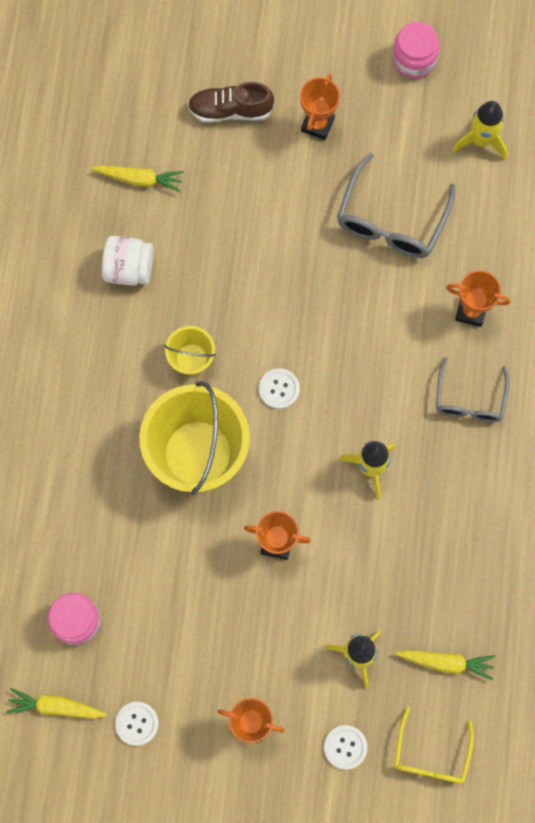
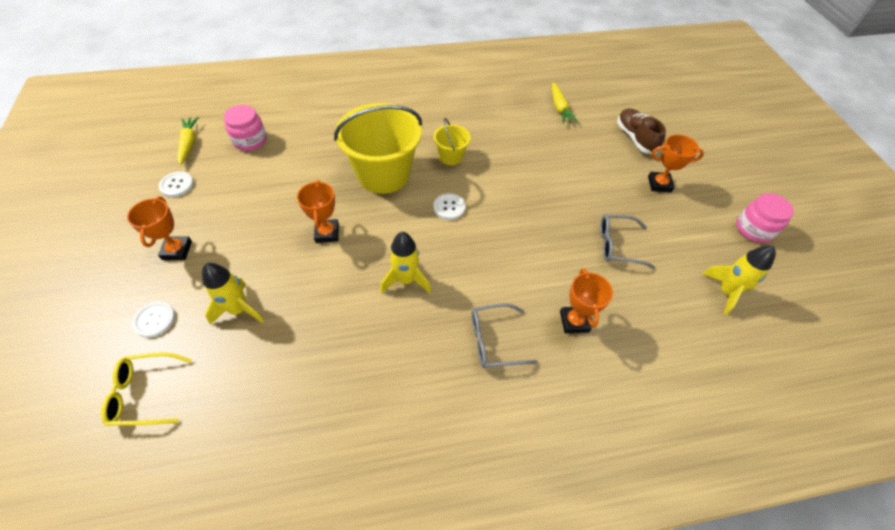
camera: 70 degrees right, 20 degrees down
(129, 269) = (498, 115): white jar -> none
(391, 220) = (617, 245): grey glasses -> grey glasses, size x0.66
(446, 662) = (238, 384): yellow carrot -> none

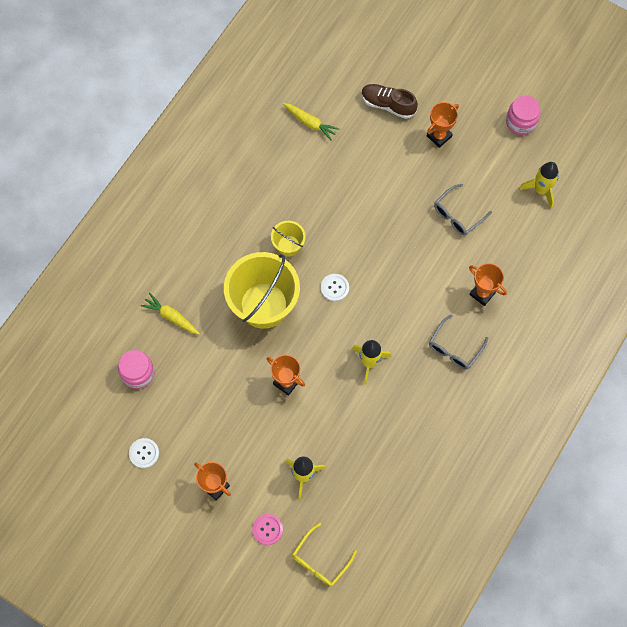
camera: 45 degrees left, 15 degrees up
(154, 320) = (267, 529): white button -> pink button
(189, 143) = (99, 419): yellow carrot -> yellow carrot (171, 317)

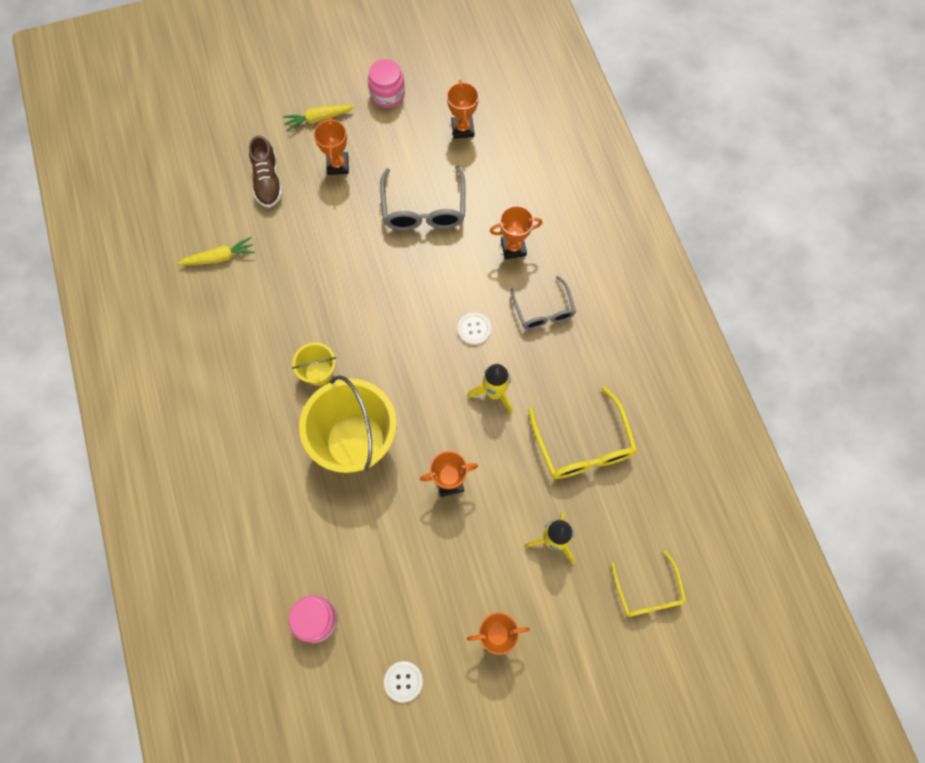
camera: 50 degrees left, 0 degrees up
(171, 317) = (288, 539): yellow carrot -> yellow carrot (319, 119)
(267, 529) = (579, 618): pink button -> none
(334, 288) = (397, 365): white button -> white button (474, 329)
(382, 446) = (583, 445): none -> yellow glasses
(388, 105) = (268, 181): brown shoe -> brown shoe turned 75 degrees counterclockwise
(457, 215) = (424, 209): grey glasses -> grey glasses, size x1.52
(540, 190) = (462, 129): yellow rocket -> orange trophy

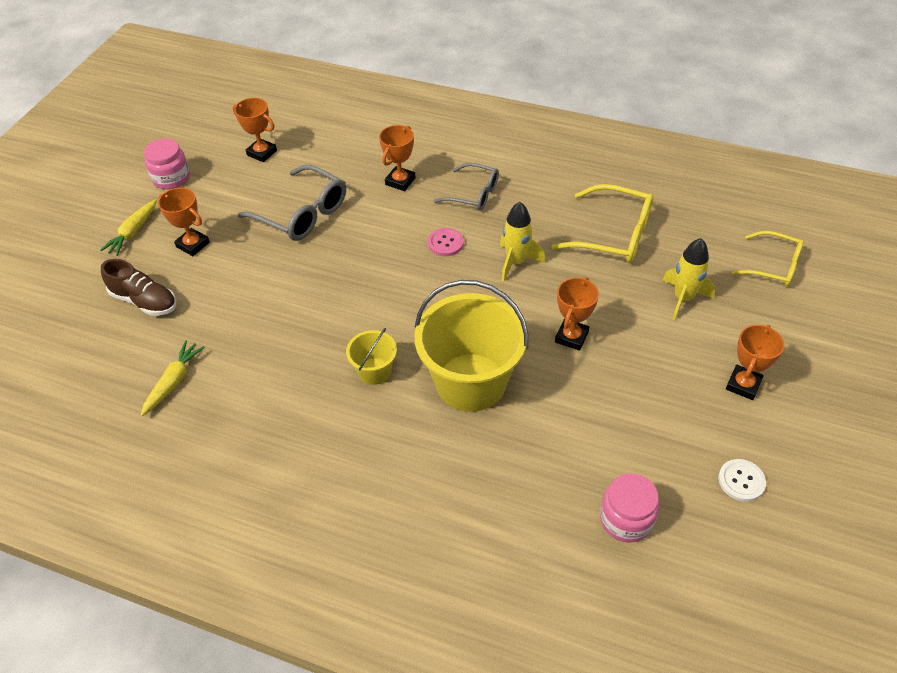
camera: 50 degrees left, 20 degrees down
(474, 329) = (445, 243): white button -> pink button

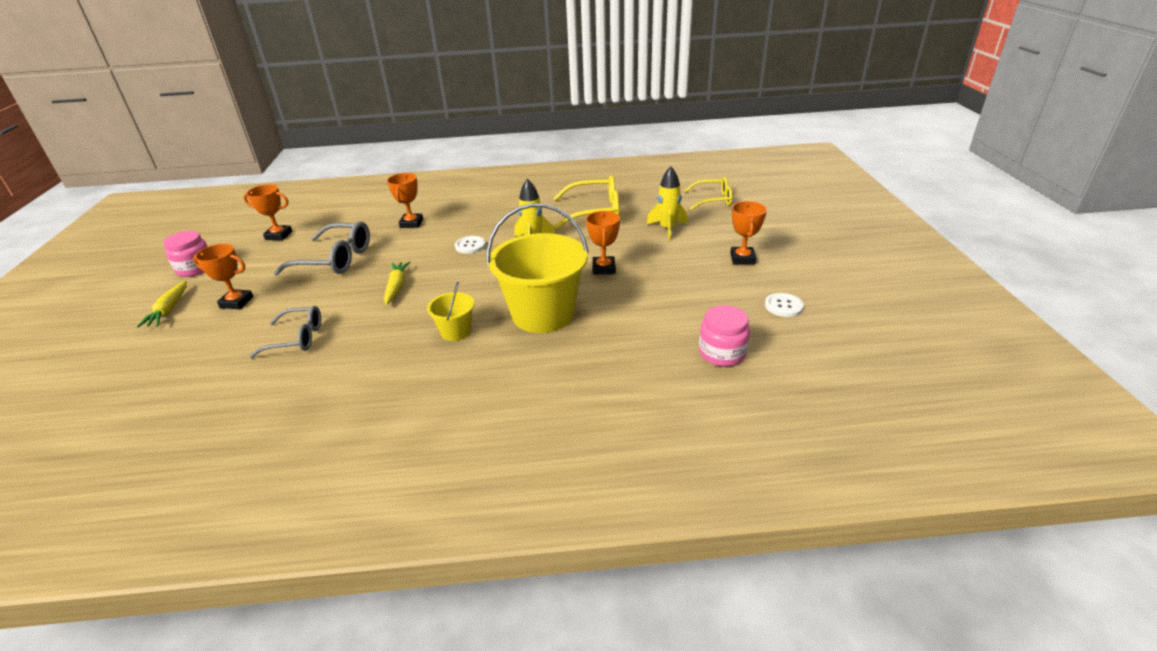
camera: 25 degrees left, 15 degrees down
(144, 301) = (201, 350): brown shoe -> none
(173, 382) = (258, 395): yellow carrot -> yellow carrot (396, 287)
(445, 243) = (470, 246): pink button -> white button
(474, 194) = (476, 216): grey glasses -> grey glasses (297, 338)

